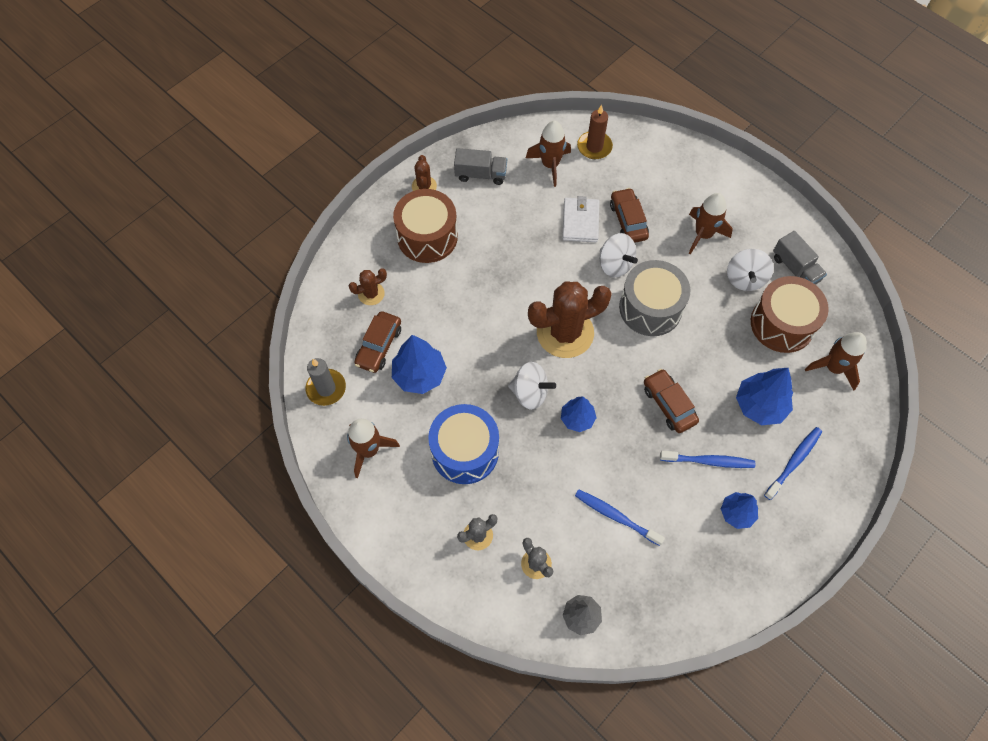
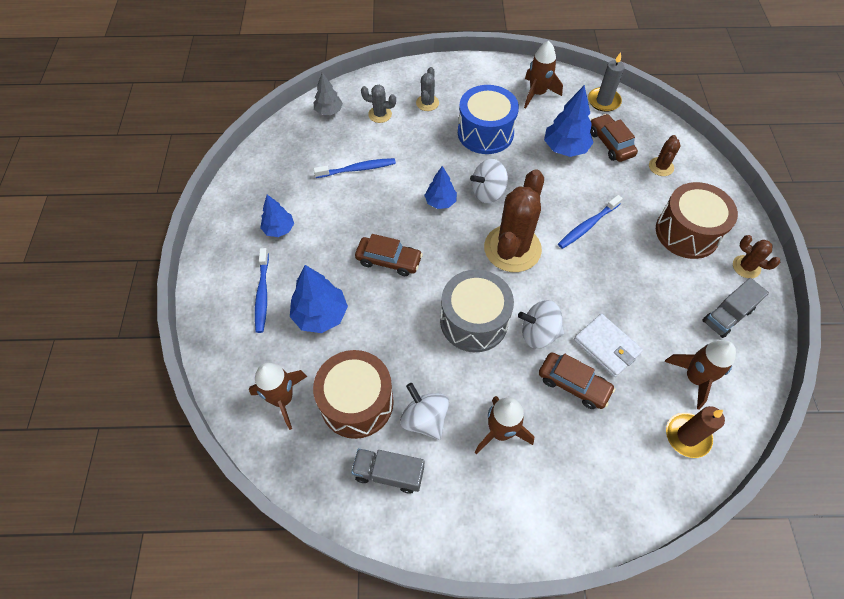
camera: 135 degrees right, 5 degrees down
(709, 461) = (326, 246): blue toothbrush -> blue toothbrush (587, 226)

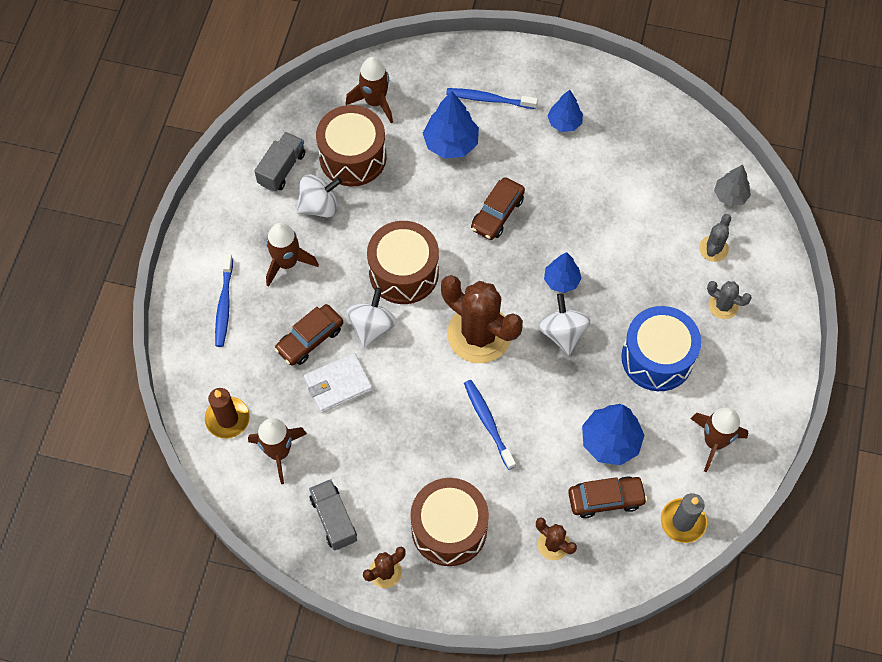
camera: 105 degrees right, 5 degrees up
(357, 169) = (630, 208): blue toothbrush -> blue toothbrush (224, 305)
(474, 321) = (404, 272): grey drum -> brown drum

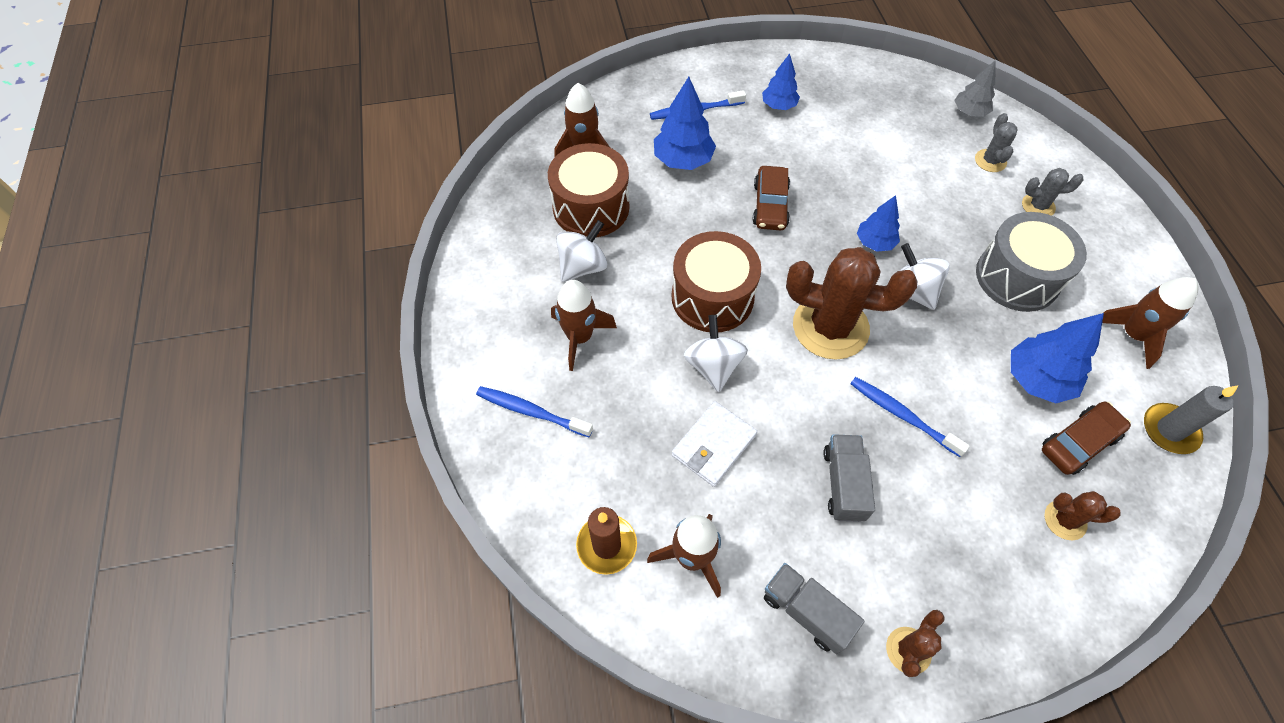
camera: 25 degrees left, 5 degrees down
(224, 305) = (531, 412): blue toothbrush -> blue toothbrush turned 135 degrees clockwise
(282, 169) = (521, 245): grey truck -> grey truck (843, 484)
(310, 339) = (652, 408): brown car -> none
(449, 529) = (943, 557): brown drum -> none
(657, 358) = (1017, 277): blue drum -> grey drum

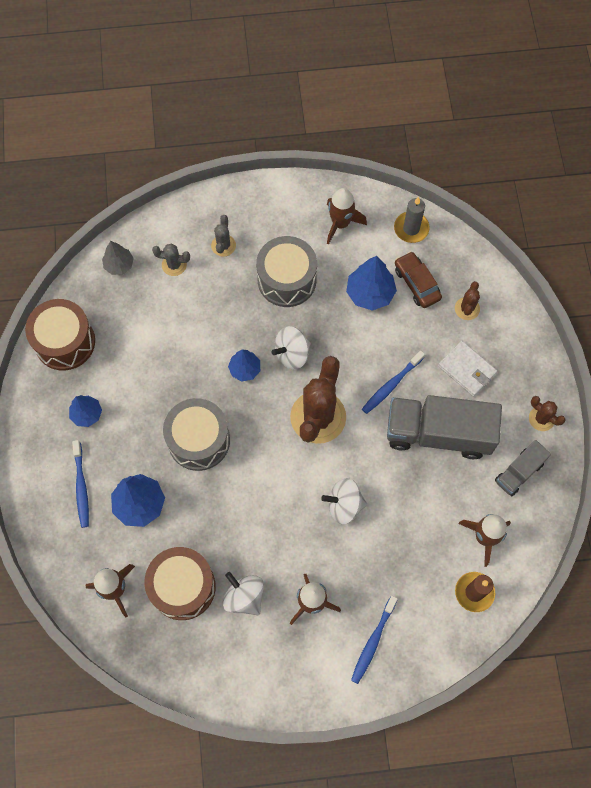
camera: 85 degrees left, 10 degrees up
(712, 297) = (284, 498): brown drum -> brown drum (65, 342)
(713, 445) = (406, 513): white wallet -> white wallet (467, 370)
(770, 205) = (199, 440): brown car -> grey drum
(843, 484) = (438, 433): grey truck -> grey truck, size x1.94

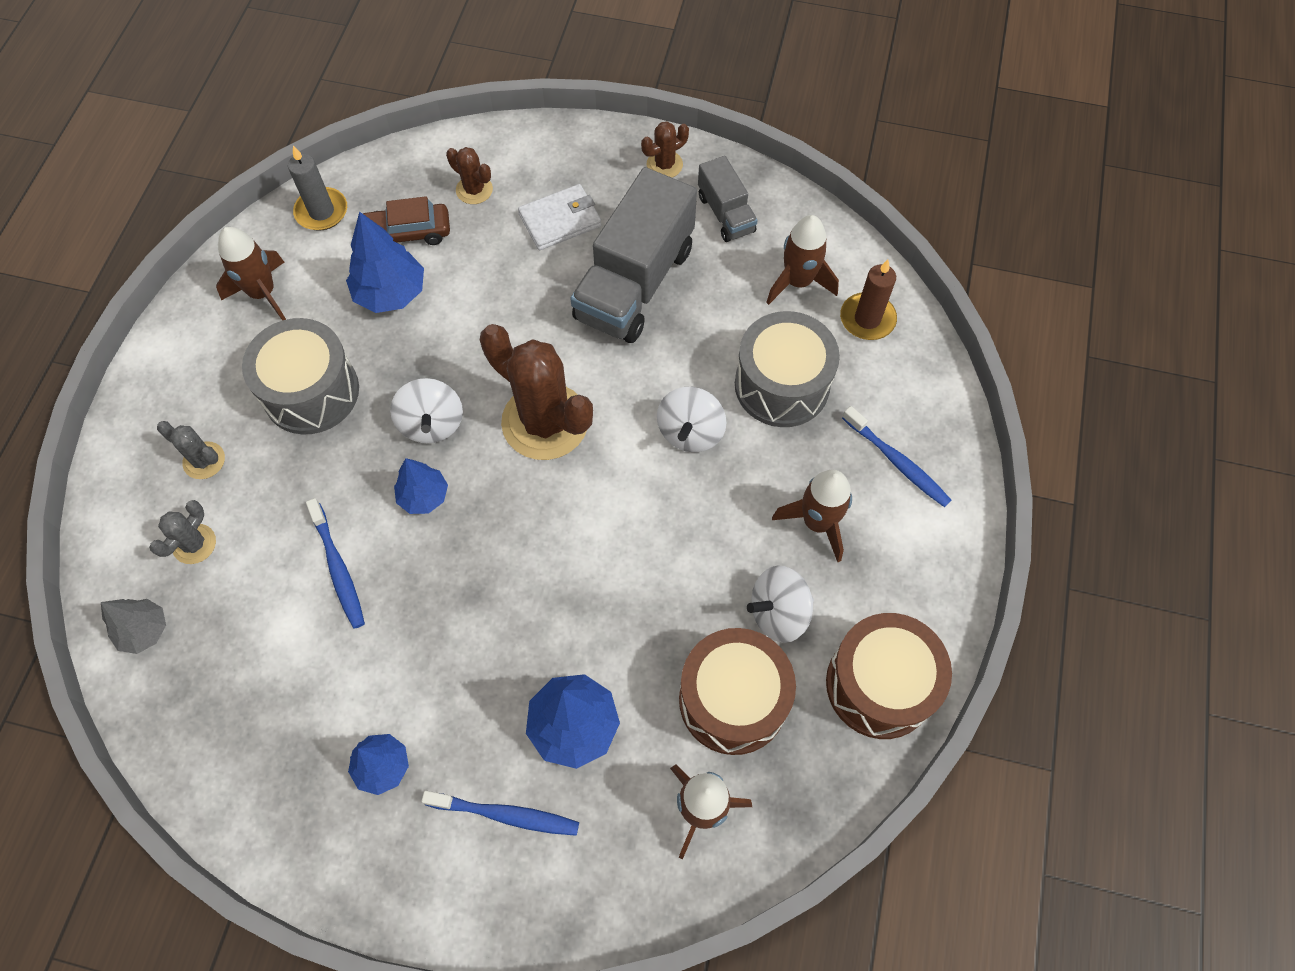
camera: 70 degrees left, 5 degrees down
(65, 342) = (234, 765): brown drum -> brown drum (879, 685)
(199, 440) = (507, 600): grey drum -> grey drum (782, 385)
(391, 385) = (540, 314): blue toothbrush -> blue toothbrush (338, 568)

